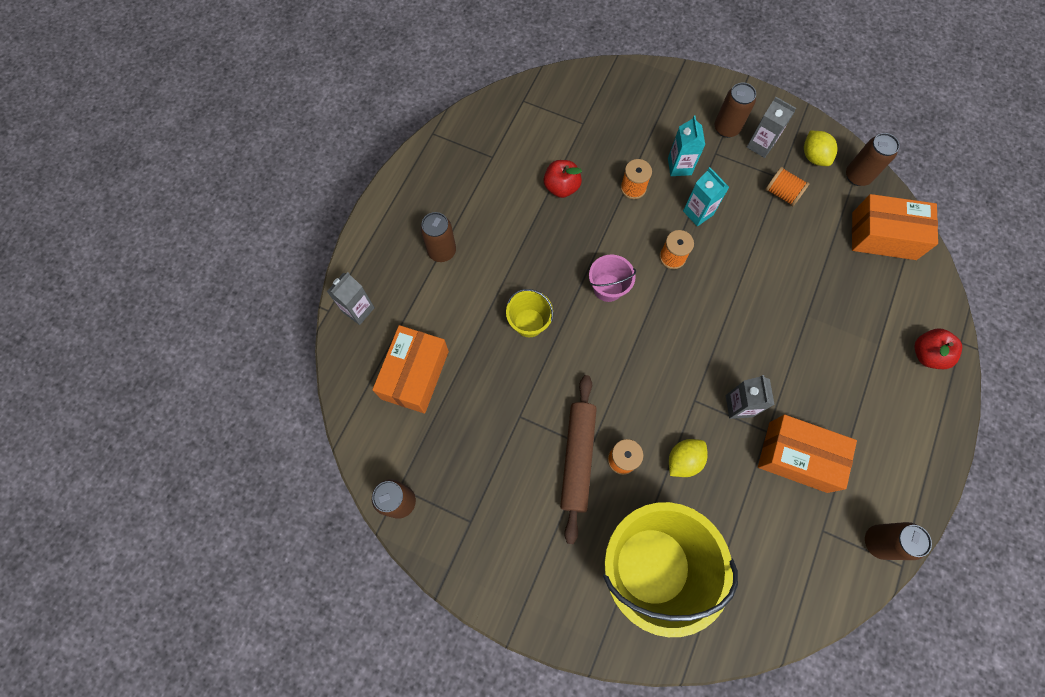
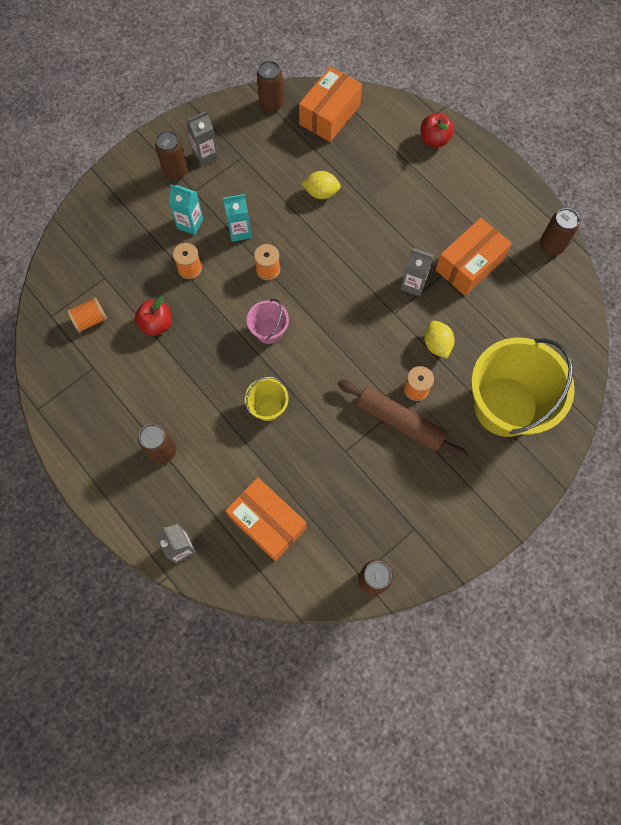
camera: 65 degrees left, 0 degrees up
(782, 193) = (256, 163): orange spool -> orange spool (90, 320)
(814, 157) = (237, 124): yellow lemon -> yellow lemon (321, 193)

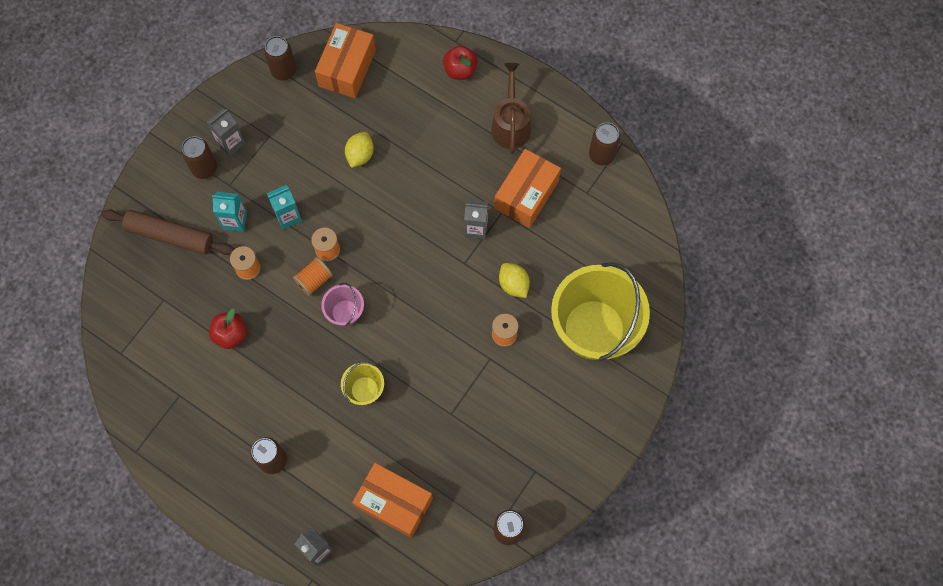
camera: 15 degrees left, 0 degrees up
(90, 320) = (162, 347): orange spool -> orange spool (314, 280)
(321, 193) = (360, 155): yellow lemon -> yellow lemon turned 60 degrees counterclockwise
(400, 422) = (496, 371): brown rolling pin -> brown rolling pin (170, 235)
(470, 198) = (510, 125): none -> brown watering can

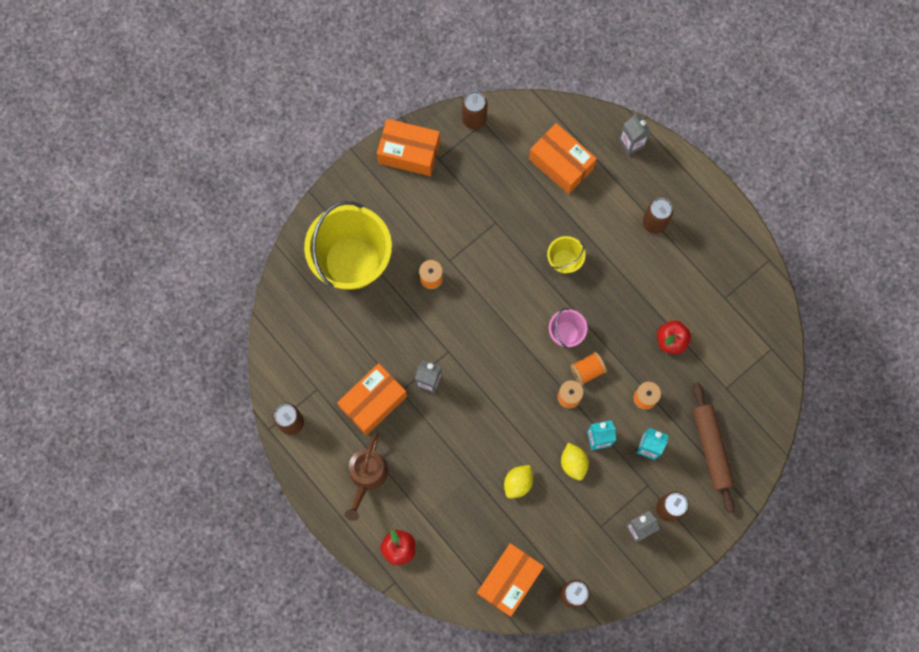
camera: 165 degrees left, 5 degrees up
(170, 235) = (711, 448): brown rolling pin -> brown rolling pin turned 45 degrees clockwise
(513, 284) = (410, 320): yellow lemon -> yellow lemon (573, 463)
(570, 469) = (409, 152): none -> orange box

